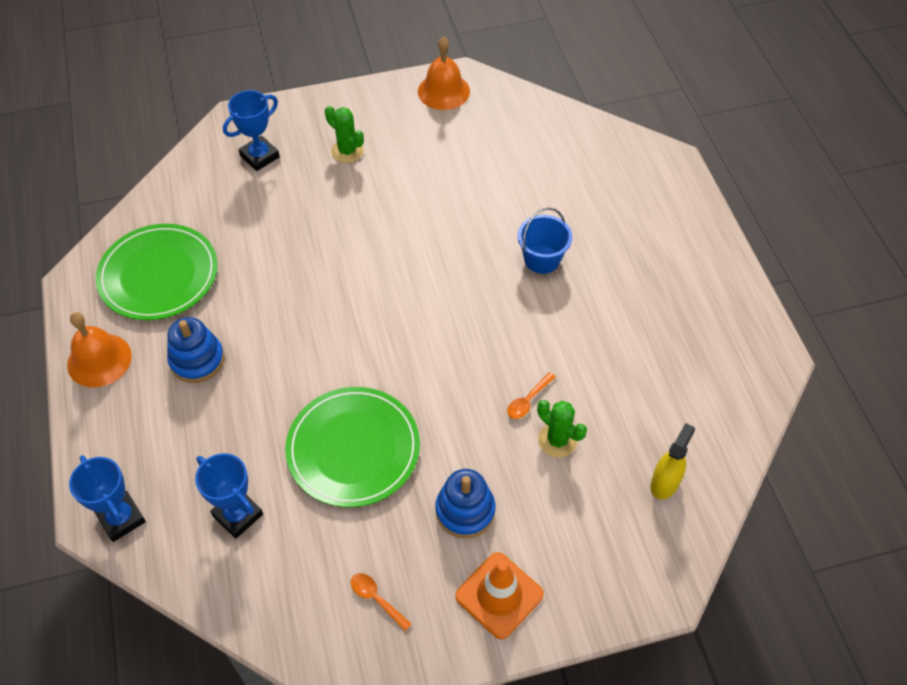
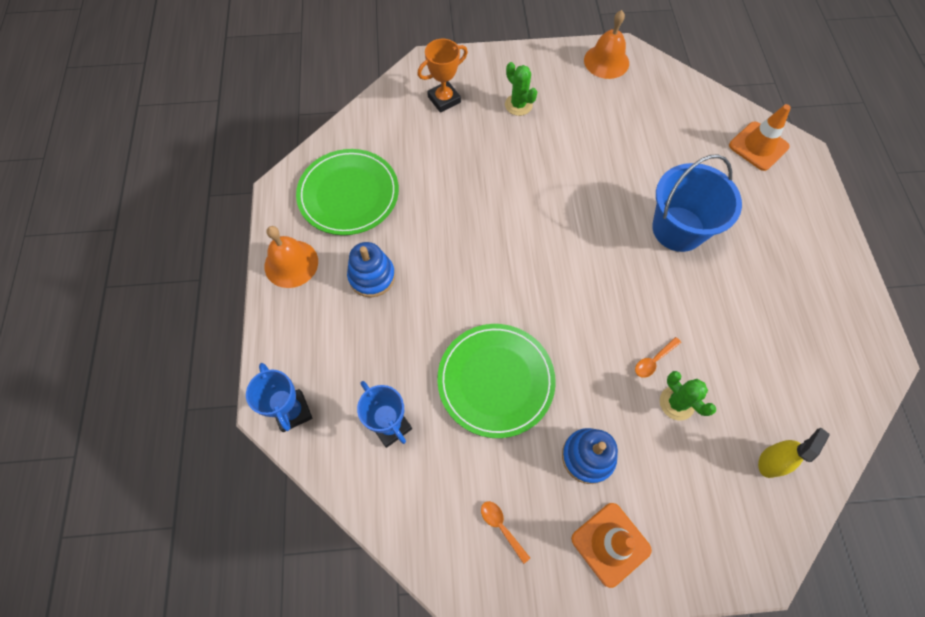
camera: 10 degrees right, 10 degrees up
(259, 156) = (444, 99): blue trophy -> orange trophy
(542, 259) = (678, 229): blue bucket -> blue bucket, size x1.65
(622, 160) = (758, 146): none -> orange traffic cone

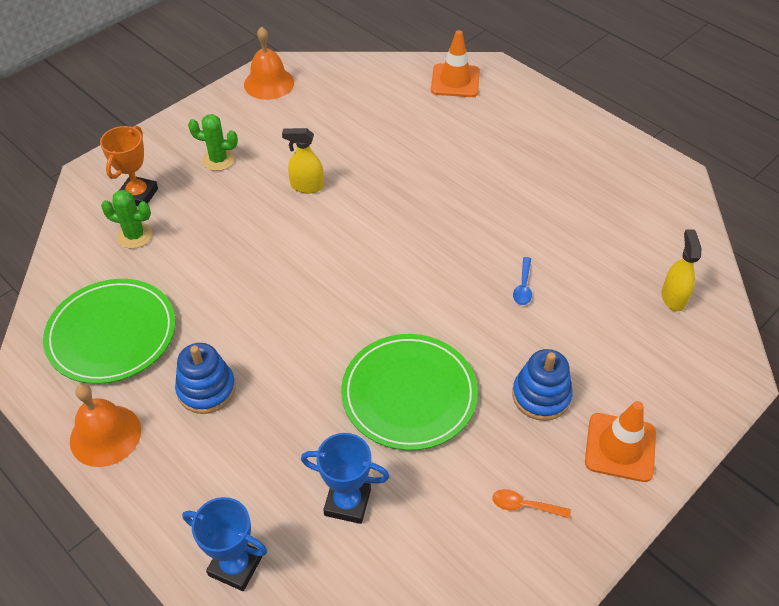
camera: 40 degrees left, 15 degrees down
(562, 166) = (307, 186): none -> yellow spray bottle
(653, 360) = (523, 287): orange spoon -> blue spoon
(676, 403) = (569, 305): green cactus -> green cactus (135, 236)
(678, 229) = (450, 177): blue bucket -> none

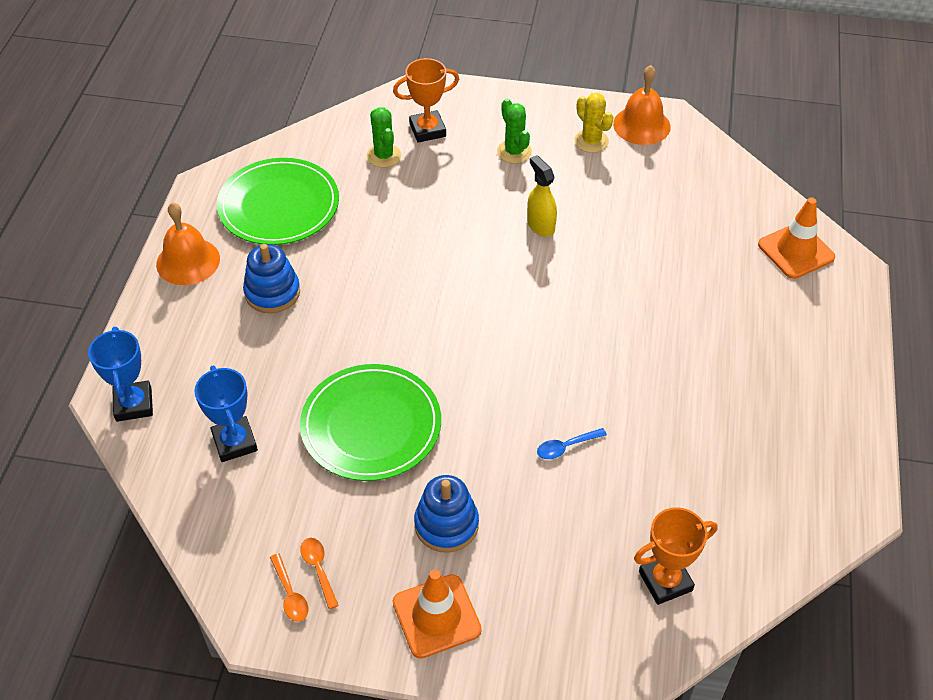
camera: 55 degrees right, 0 degrees up
(255, 115) = (591, 141): none -> yellow cactus
(536, 540) = (290, 594): none -> orange spoon
(673, 298) = (665, 581): yellow spray bottle -> orange trophy

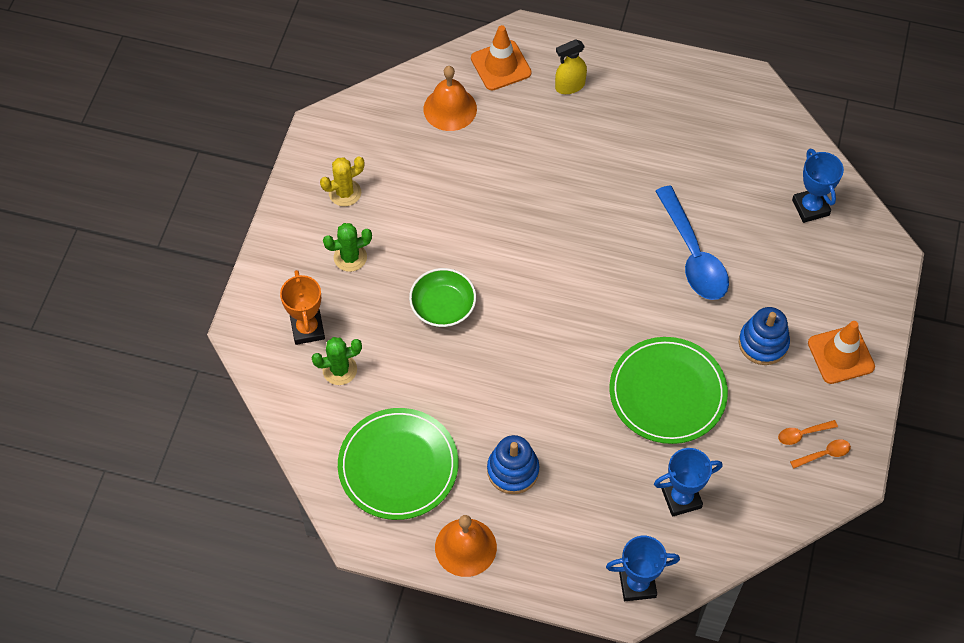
camera: 85 degrees left, 10 degrees up
(464, 225) = (443, 306): none -> green bowl
(540, 225) = (450, 246): yellow spray bottle -> yellow spray bottle (569, 86)
(566, 447) = (693, 255): blue spoon -> blue spoon, size x2.38
(641, 125) = (329, 150): orange bell -> orange bell (450, 109)
(665, 581) = (810, 207): orange trophy -> blue trophy

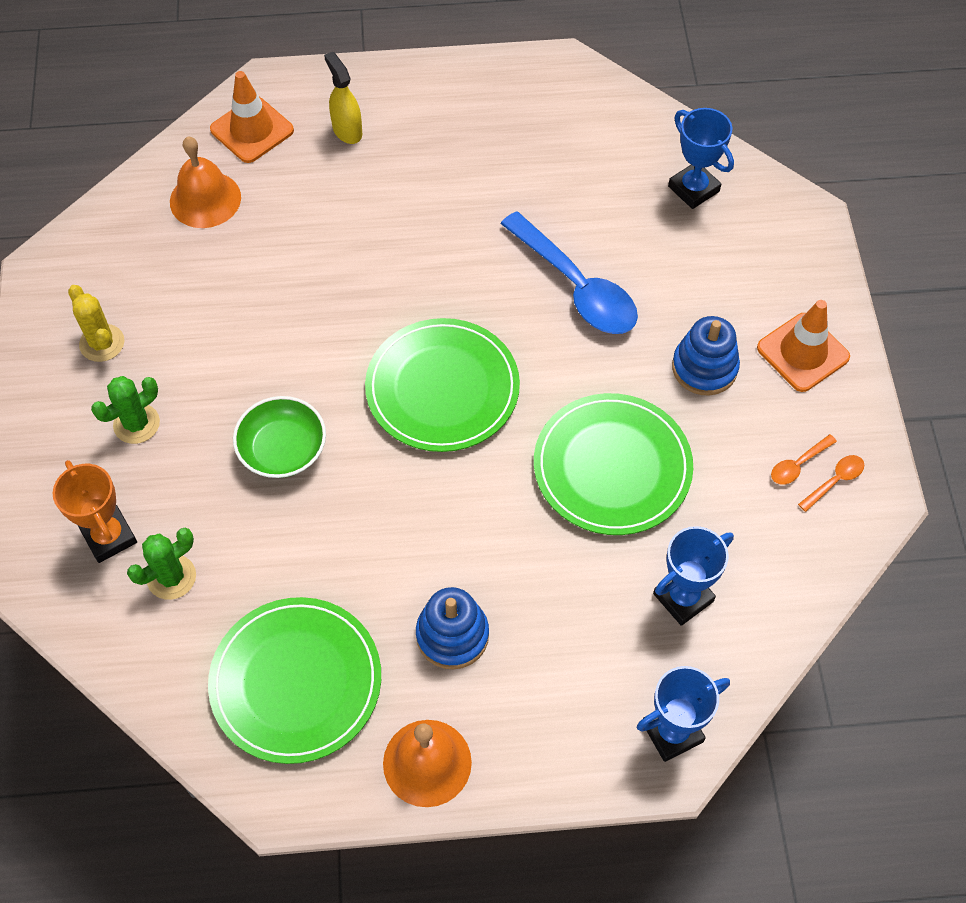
camera: 20 degrees left, 0 degrees up
(345, 193) = (102, 343): yellow cactus -> yellow cactus turned 75 degrees counterclockwise
(568, 299) = (442, 388): none -> green plate
(569, 86) = (347, 130): yellow spray bottle -> yellow spray bottle turned 105 degrees clockwise

